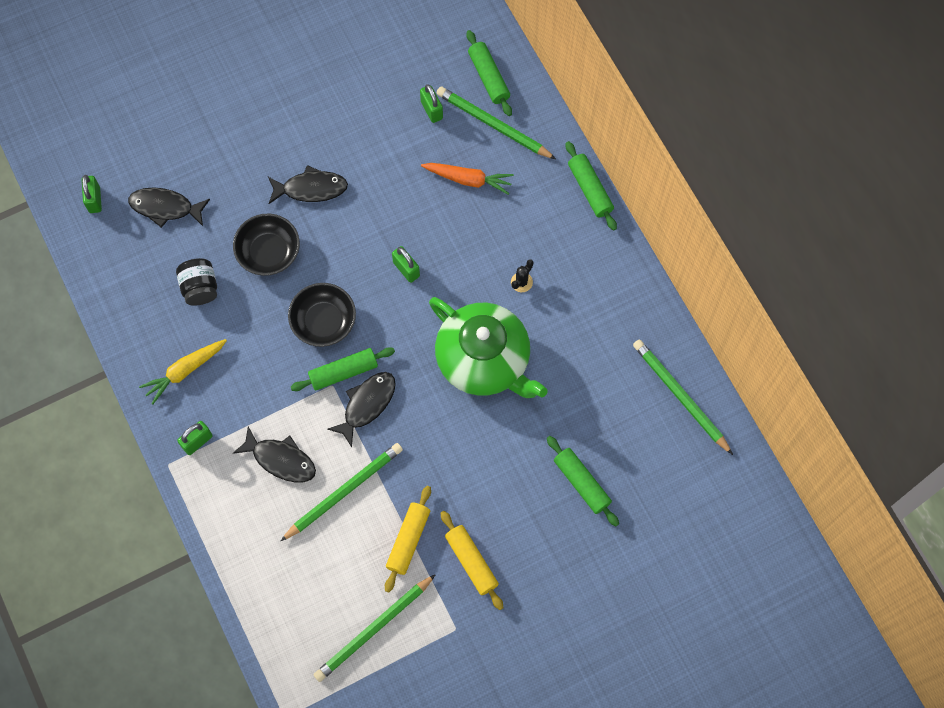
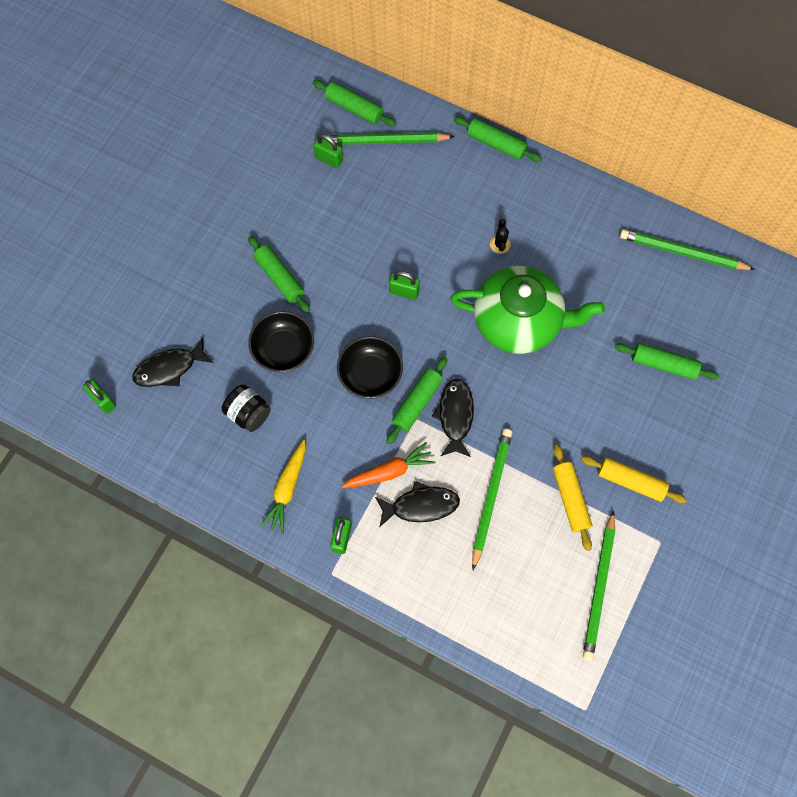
camera: 35 degrees left, 0 degrees up
(311, 189) = (279, 278): black fish -> green rolling pin
(468, 179) = (398, 193): orange carrot -> orange carrot (389, 471)

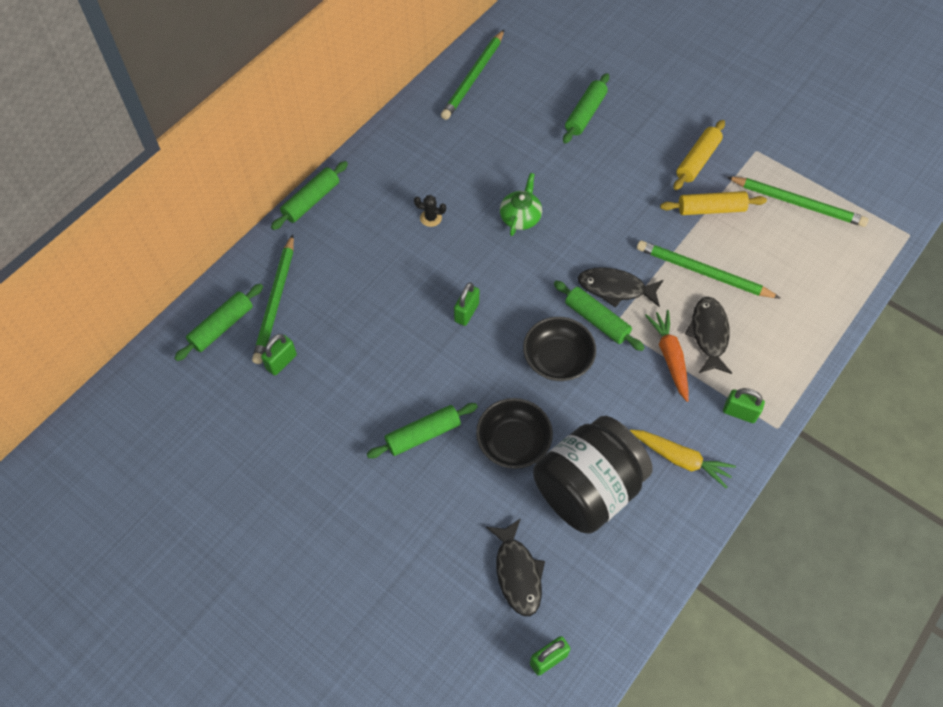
camera: 80 degrees left, 10 degrees down
(248, 413) = (587, 489): black jar -> black jar, size x2.05
(518, 321) = (520, 217): green teapot -> green teapot, size x0.46

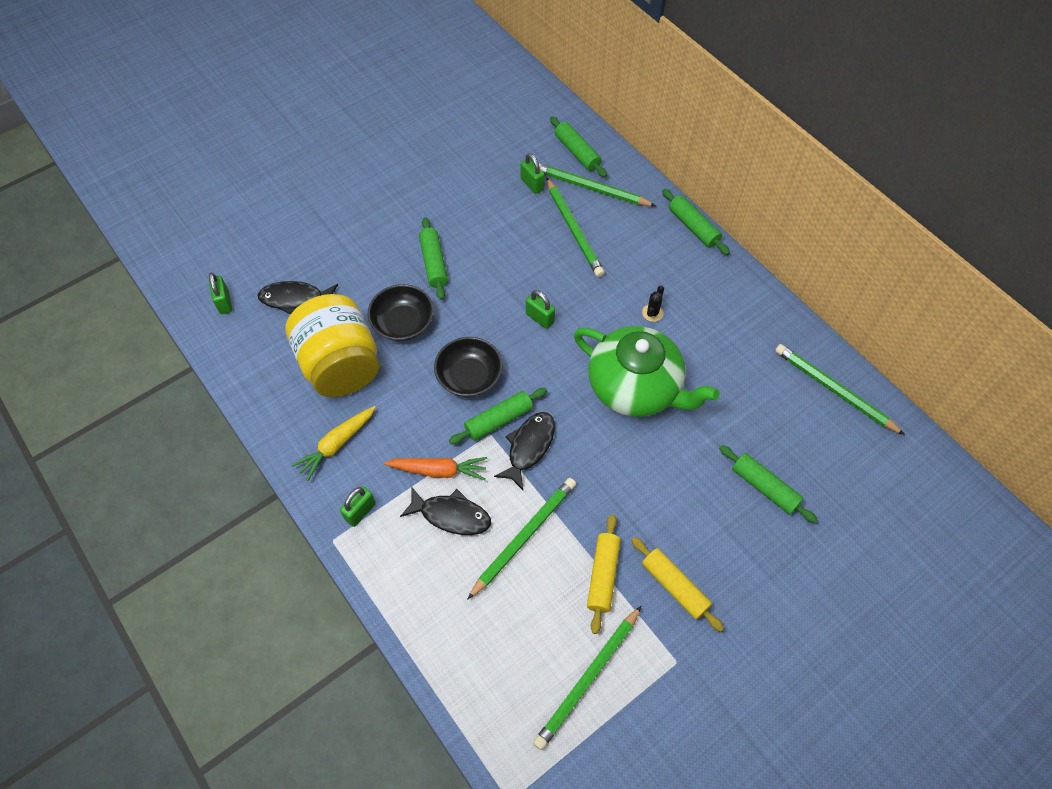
camera: 105 degrees right, 0 degrees up
(340, 306) = (574, 229): none -> green pencil
(520, 217) = (635, 387): green teapot -> green teapot, size x2.18
(587, 489) = (340, 365): black jar -> yellow jar

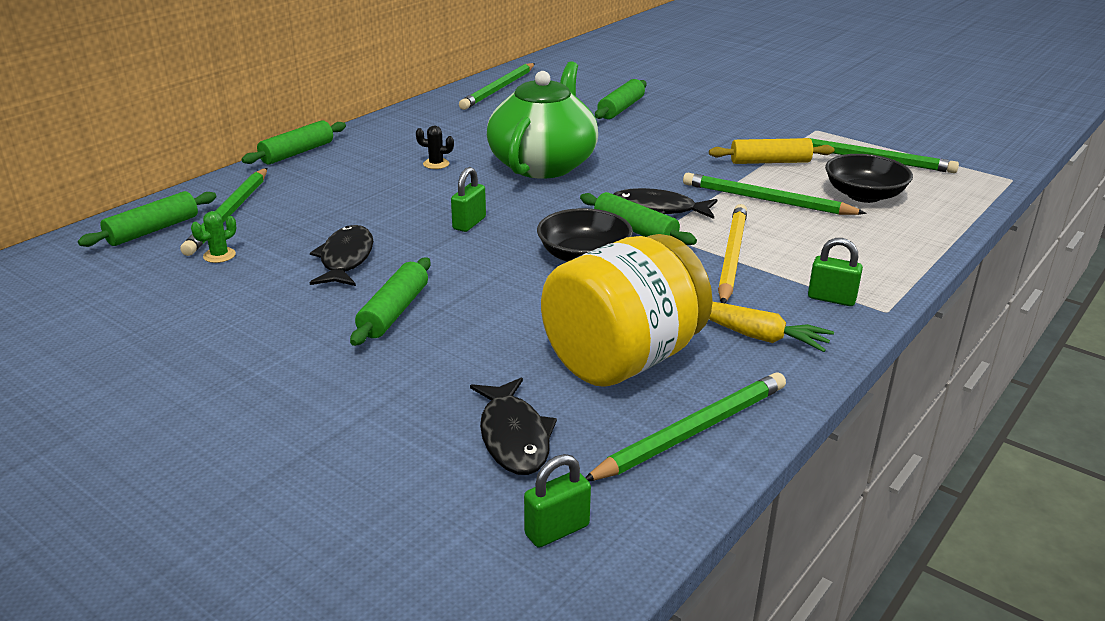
camera: 105 degrees left, 30 degrees down
(403, 323) = (519, 319): black bowl -> black bowl (864, 195)
(434, 263) = (394, 312): green rolling pin -> green rolling pin turned 45 degrees counterclockwise
(439, 470) = (731, 256): orange carrot -> yellow pencil
(451, 515) = (780, 241): black fish -> black fish (346, 259)
(532, 184) = (219, 255): green padlock -> green cactus
(574, 229) = (309, 218): green pencil -> green pencil (691, 431)
(674, 586) = (750, 134): yellow rolling pin -> none

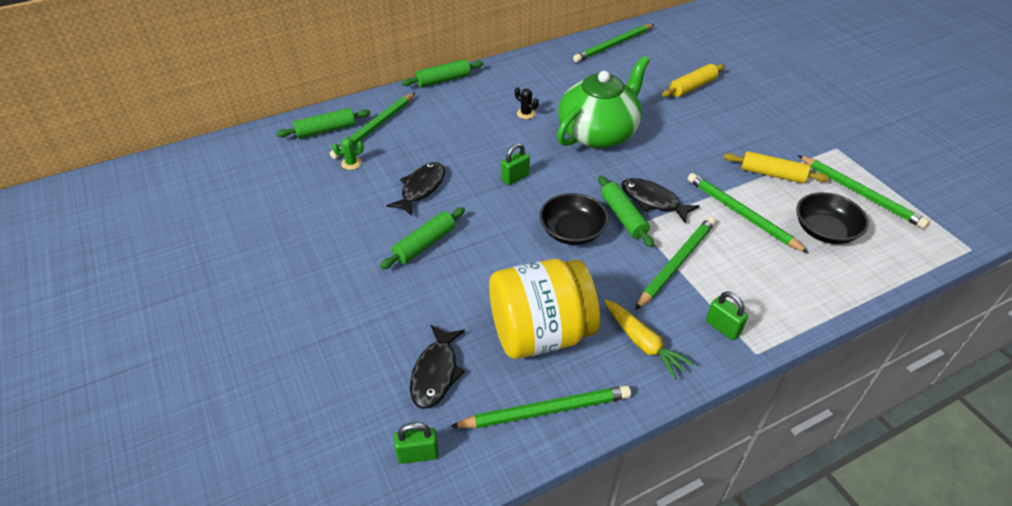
camera: 25 degrees right, 15 degrees up
(621, 108) = (692, 87): green rolling pin -> yellow rolling pin
(731, 256) = (676, 263): yellow pencil -> green pencil

